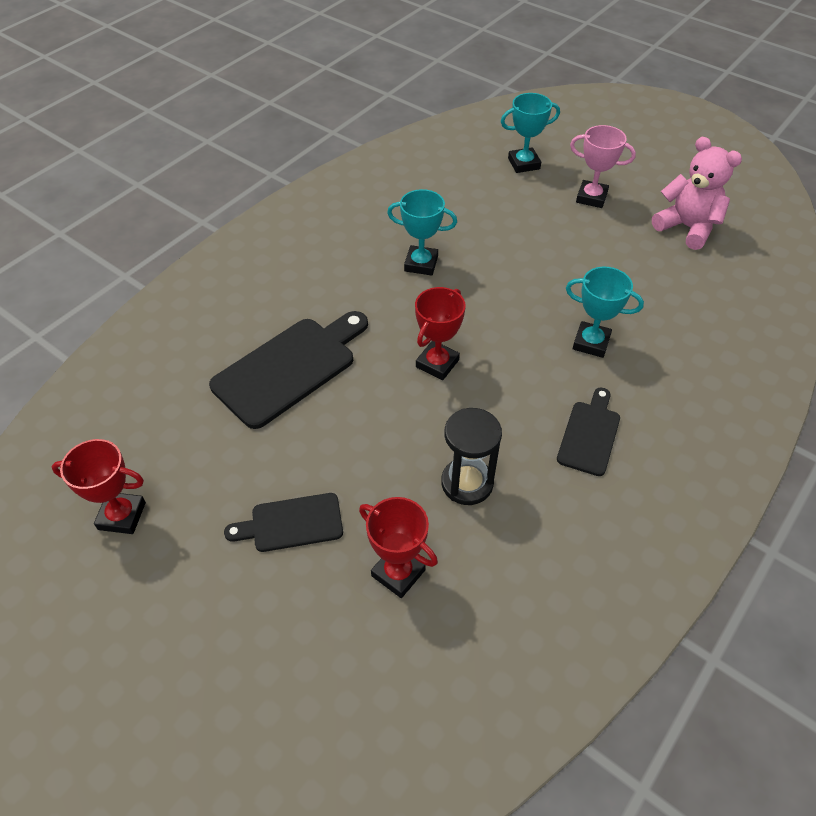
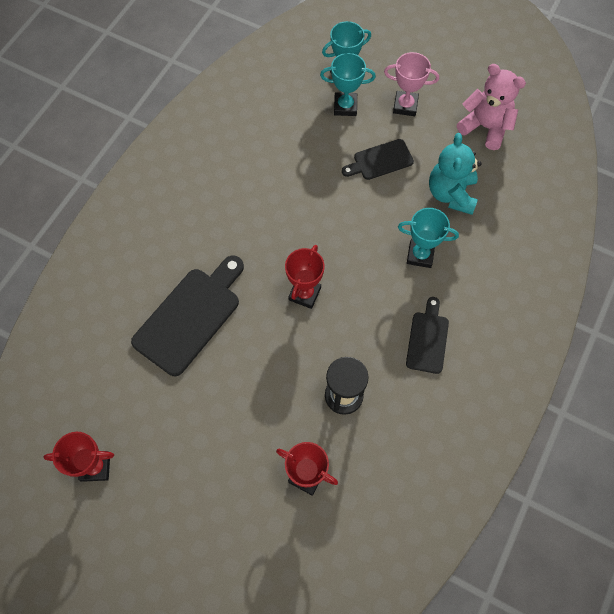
camera: 10 degrees left, 15 degrees up
(291, 523) = (222, 451): black cutting board -> black cutting board (380, 161)
(421, 264) = (275, 197): turquoise trophy -> turquoise trophy (345, 106)
(638, 286) = (451, 194): none -> turquoise teddy bear

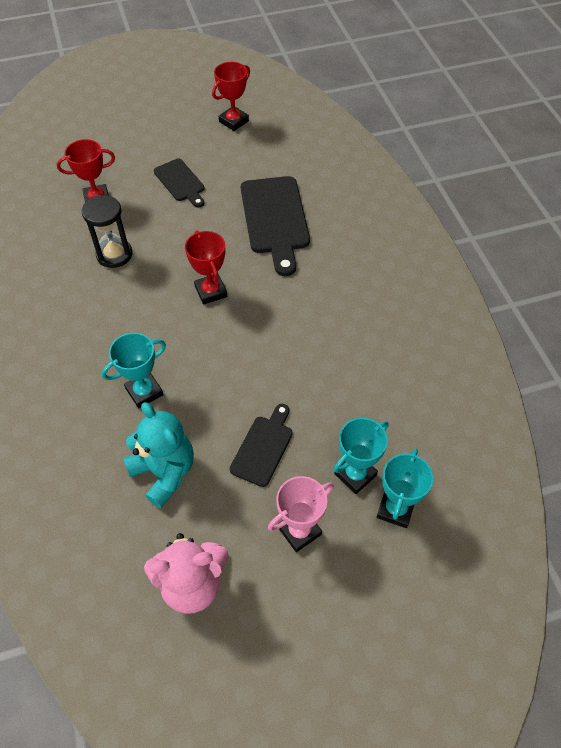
camera: 135 degrees right, 10 degrees down
(427, 339) = (81, 334): black cutting board -> black cutting board (180, 182)

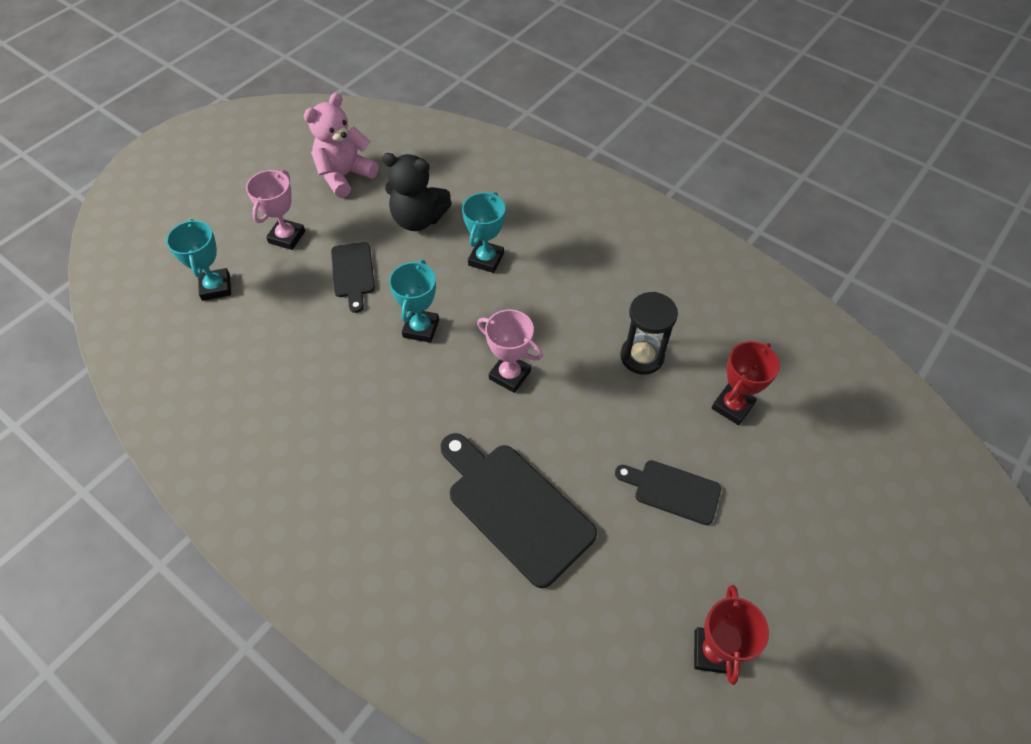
camera: 145 degrees right, 0 degrees up
(164, 472) = (418, 219): turquoise teddy bear -> black teddy bear
(211, 291) = (510, 375): red trophy -> pink trophy
(355, 474) = (262, 294): turquoise trophy -> turquoise trophy (421, 328)

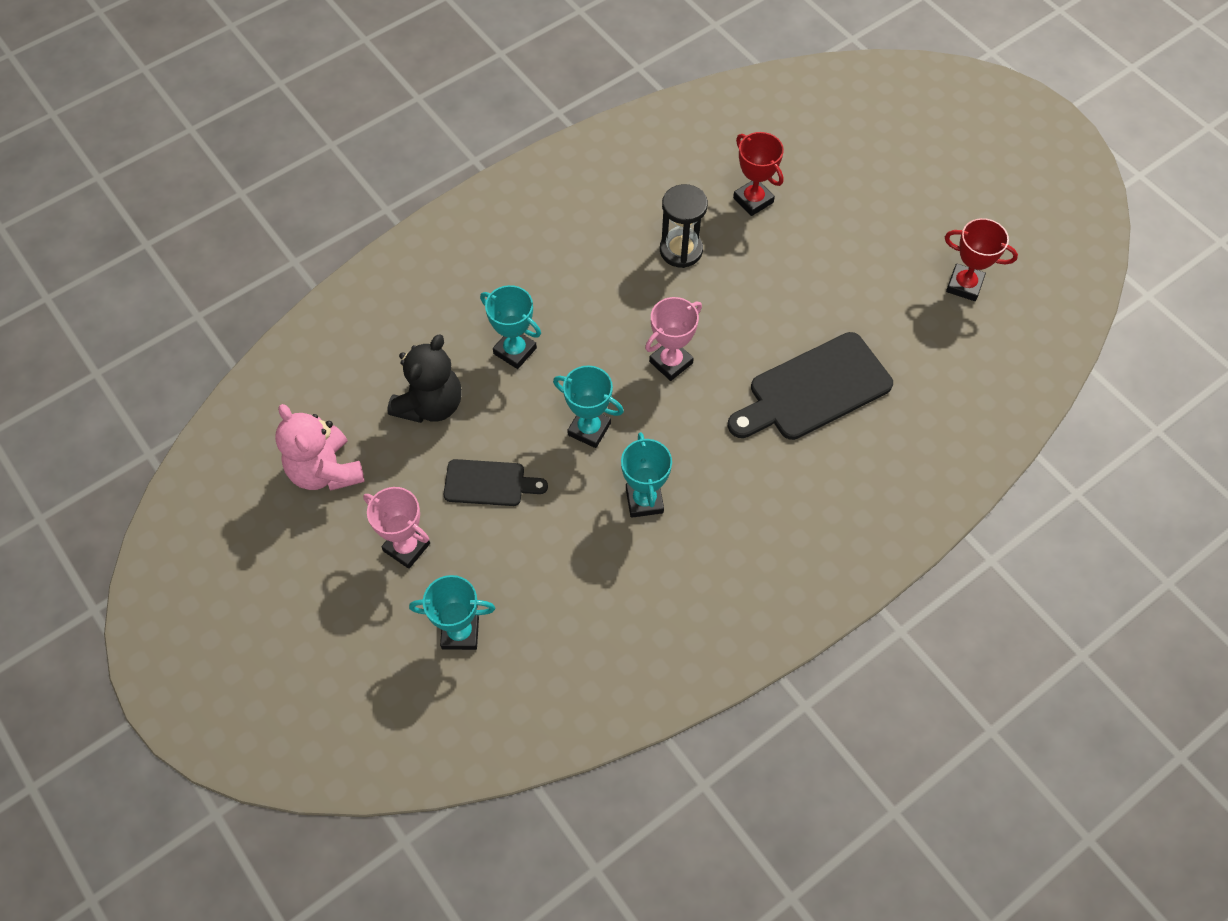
camera: 75 degrees left, 5 degrees up
(356, 385) = (644, 500): none -> turquoise trophy
(672, 491) = (824, 269): black cutting board -> none

